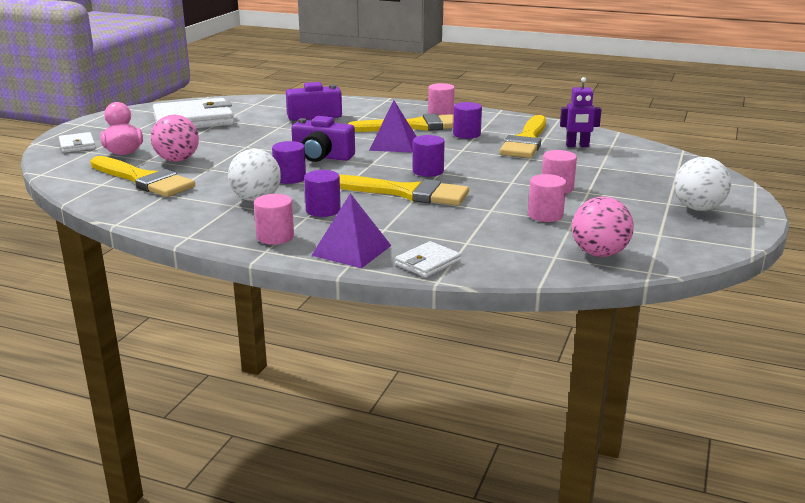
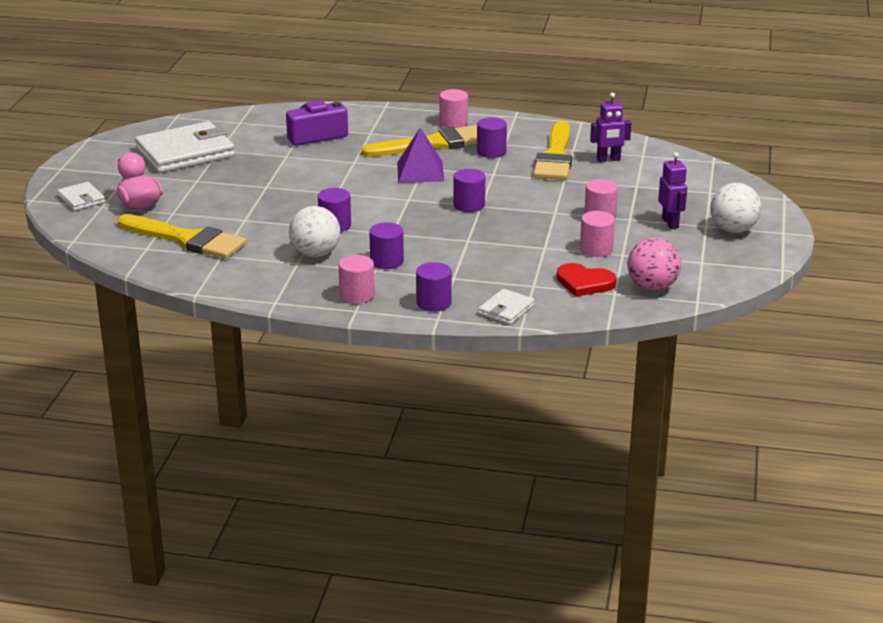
camera: 10 degrees left, 5 degrees up
(177, 160) = (204, 211): pink ball -> none
(322, 157) = (353, 195): purple camera -> none
(352, 250) = (434, 303): purple pyramid -> purple cylinder
(406, 193) = (457, 234): yellow brush -> none
(523, 244) = (584, 283): none -> red heart
(630, 198) = (670, 223): none -> purple robot

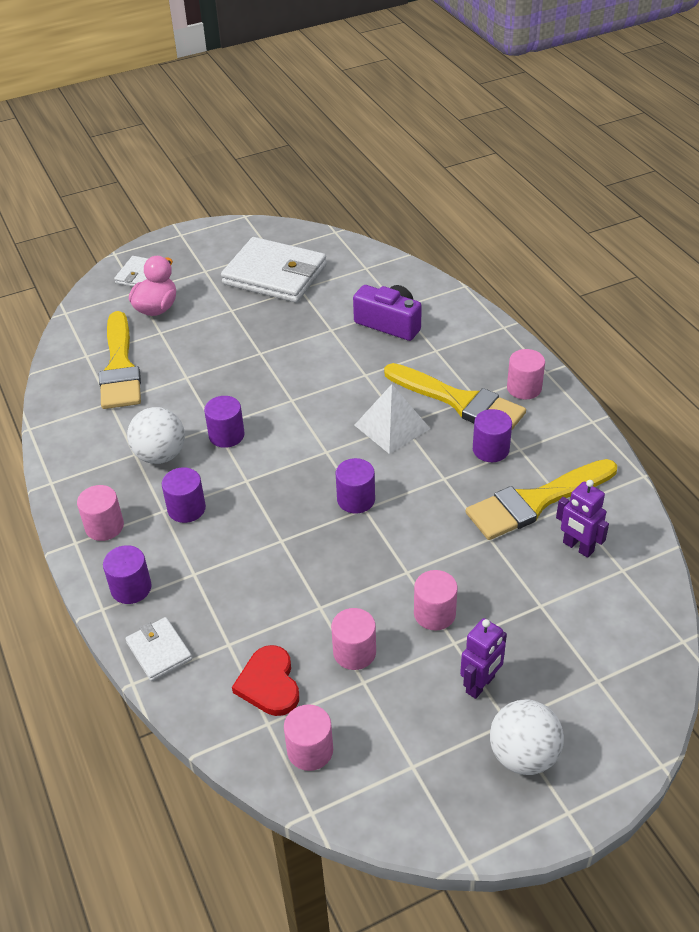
camera: 55 degrees right, 15 degrees up
(420, 171) = (392, 426): purple pyramid -> white pyramid
(506, 310) = (159, 651): white wallet -> white wallet turned 60 degrees clockwise
(652, 287) = (310, 750): pink ball -> pink cylinder

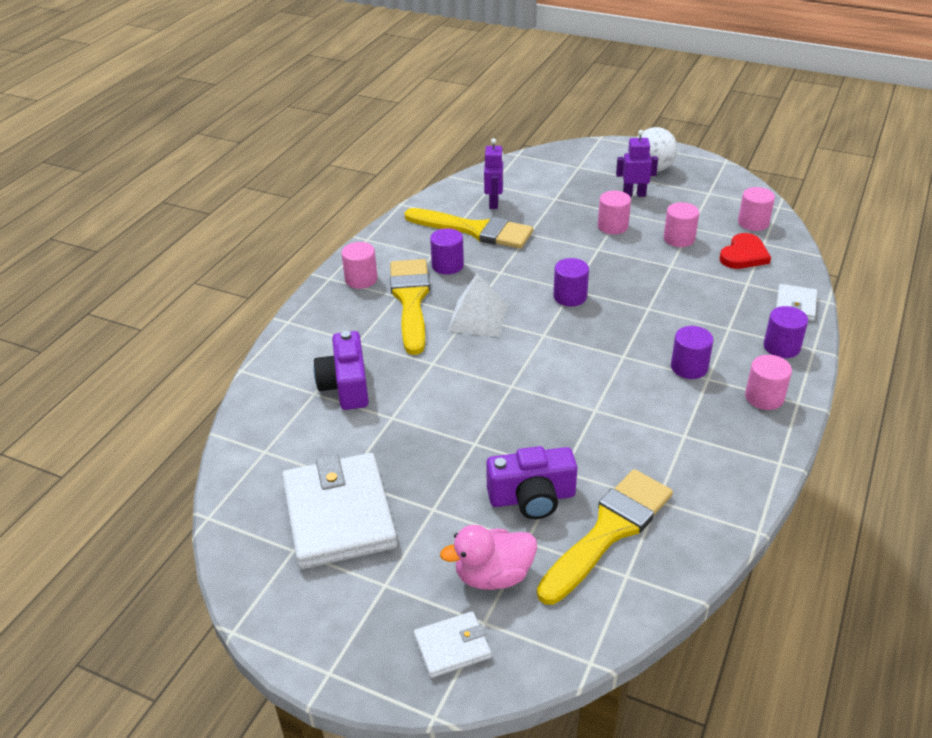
camera: 130 degrees left, 5 degrees down
(160, 455) = (665, 418): white ball -> none
(185, 351) = (532, 498): none -> purple camera
(226, 435) = (596, 396): purple cylinder -> none

